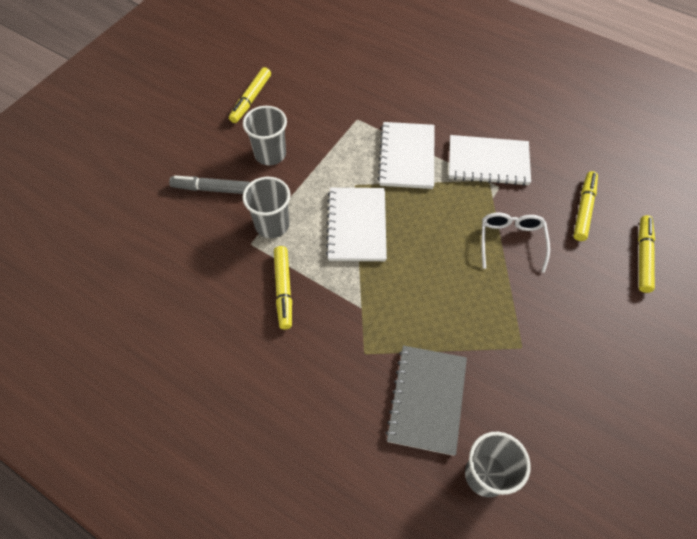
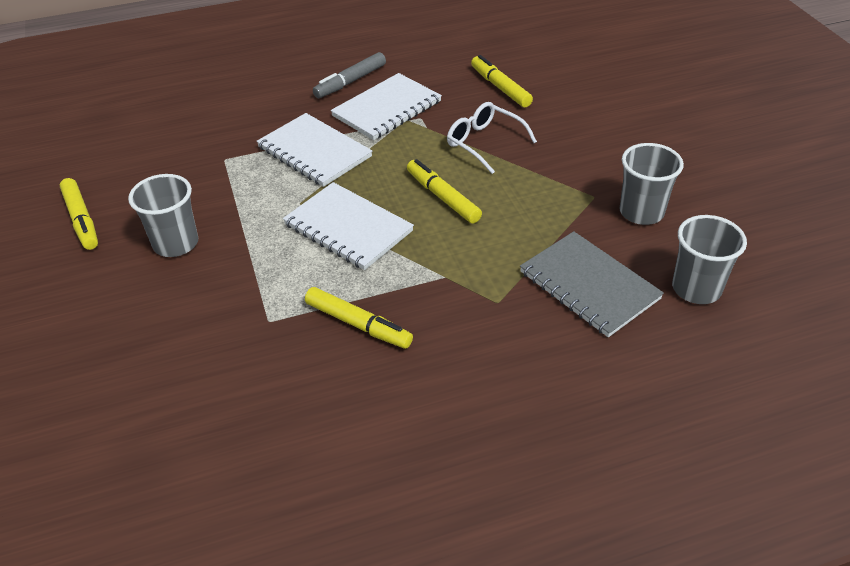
camera: 50 degrees left, 15 degrees down
(211, 189) = (154, 316): grey marker -> grey marker (350, 82)
(272, 225) = (267, 290): grey cup -> grey cup (641, 212)
(643, 257) = (579, 85): yellow marker -> yellow marker (443, 197)

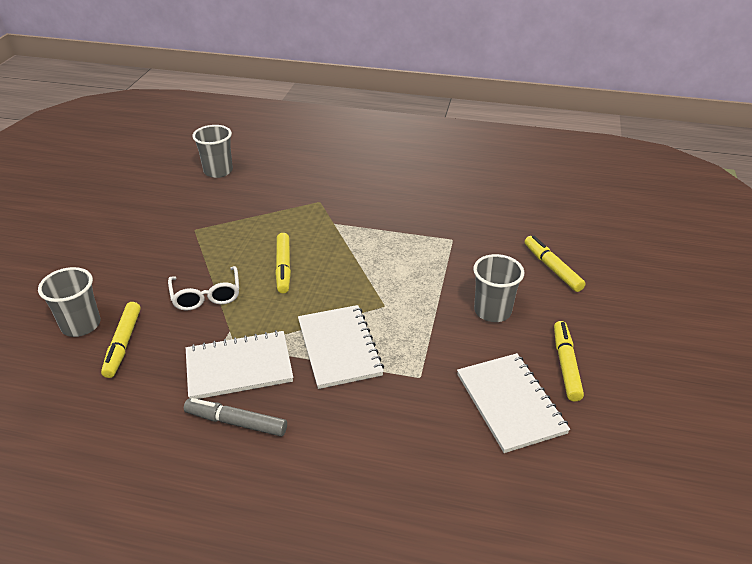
camera: 150 degrees left, 5 degrees down
(348, 228) = (364, 273): white notebook -> white notebook (510, 403)
(350, 82) = (236, 422): grey marker -> grey marker turned 150 degrees counterclockwise
(358, 324) = (403, 219): yellow marker -> yellow marker (552, 268)
(589, 285) = (265, 191): grey notebook -> none
(641, 212) = (184, 211): grey cup -> grey cup (81, 325)

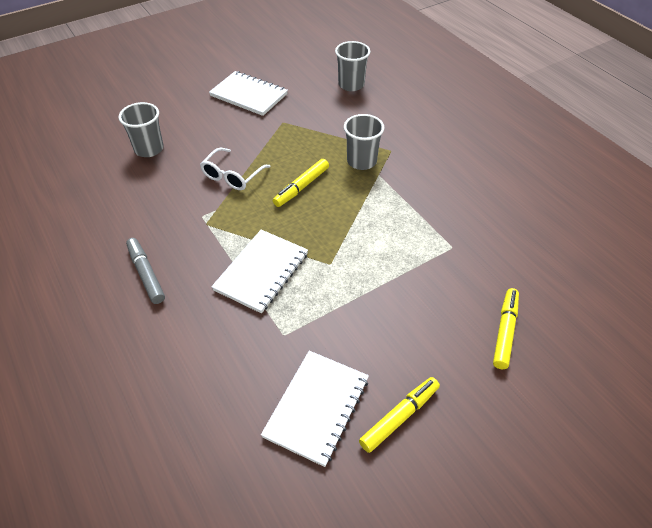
camera: 45 degrees right, 10 degrees up
(123, 344) = (154, 177): yellow marker -> none
(239, 367) = (190, 239): white notebook -> white notebook (248, 95)
(492, 311) = (402, 328): grey cup -> grey cup (361, 161)

